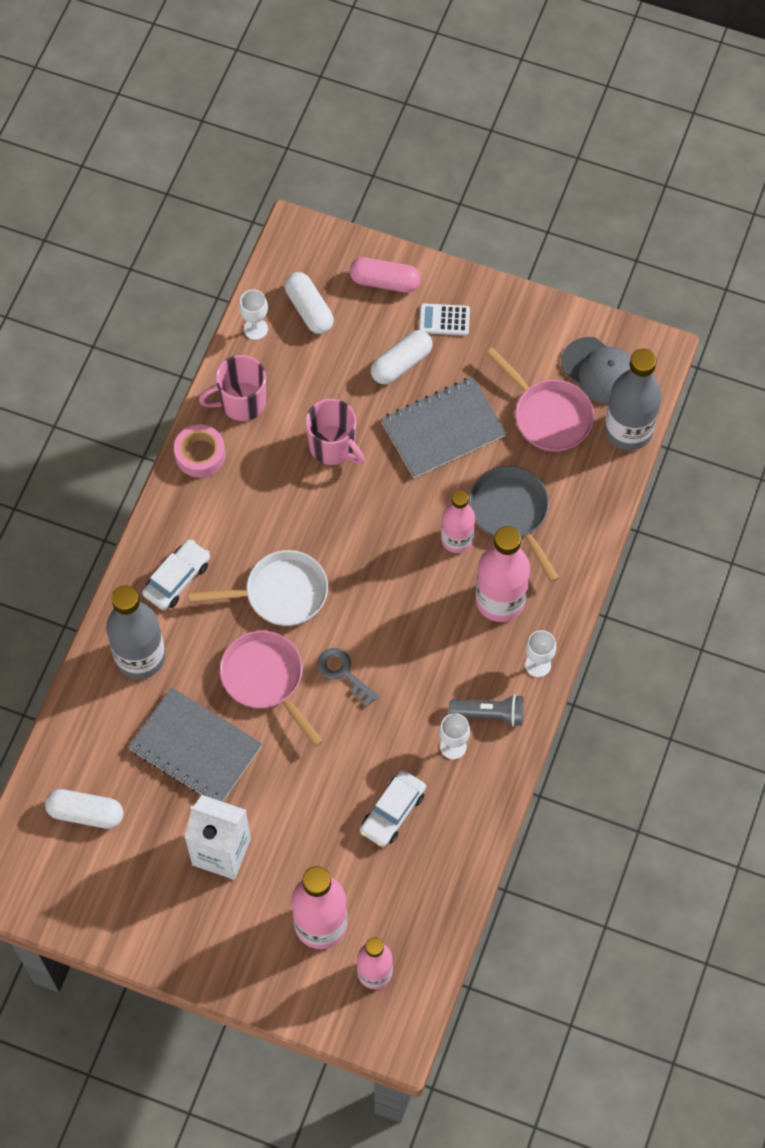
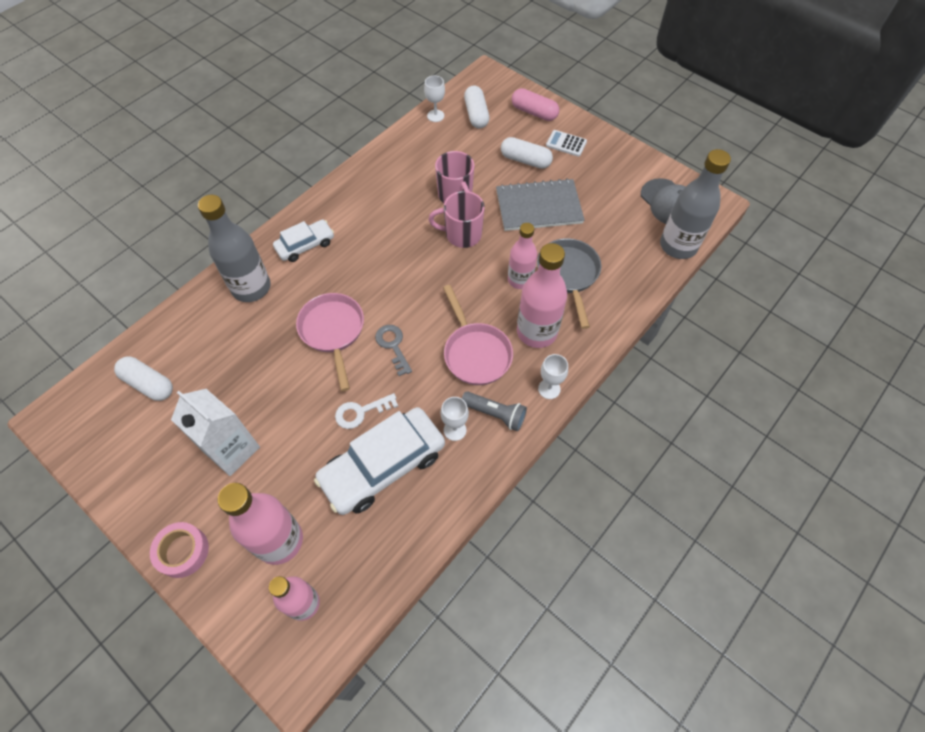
camera: 20 degrees right, 5 degrees down
(195, 748) = (255, 363): grey notebook -> none
(200, 454) = (362, 175): pink tape -> pink tape (183, 551)
(241, 402) = (405, 153): pink mug -> pink mug (462, 235)
(280, 593) = (373, 276): white pan -> none
(342, 762) = (361, 412): none -> white key
(392, 812) = (383, 466): white car -> white car, size x1.79
(401, 363) = (525, 160): white capsule -> white capsule turned 45 degrees clockwise
(549, 416) = (620, 220): pink pan -> pink pan (475, 353)

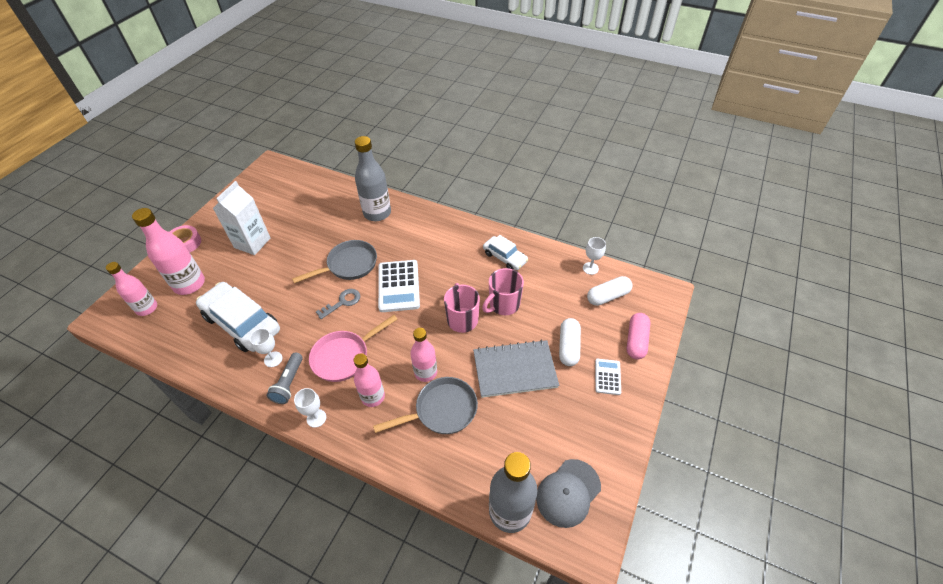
camera: 75 degrees right, 10 degrees down
(149, 384) = (296, 192): white capsule -> none
(305, 245) = (421, 228): white car -> white car (505, 257)
(333, 331) = (349, 265): pink pan -> grey pan
(361, 412) = (284, 299): white key -> none
(391, 284) = (398, 286): none -> white calculator
(536, 332) = (373, 397): pink bottle -> pink bottle, size x0.65
(539, 207) = (514, 370): grey notebook -> grey notebook turned 75 degrees counterclockwise

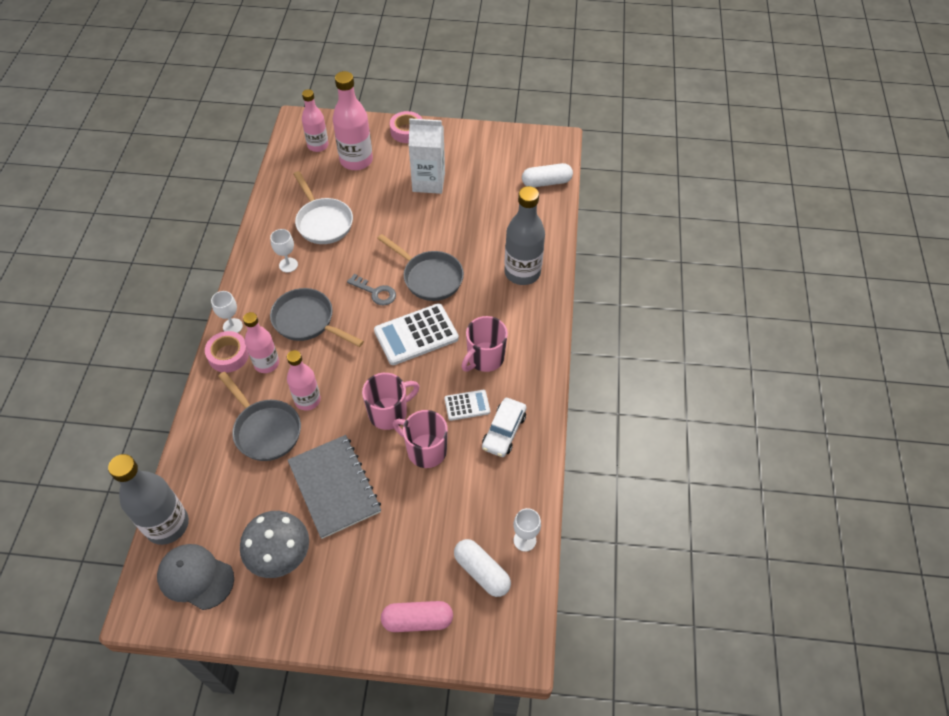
camera: 70 degrees right, 5 degrees up
(242, 323) = (323, 222): white car -> white pan
(289, 383) = (264, 289): grey flashlight -> none
(344, 356) = (307, 321): pink pan -> grey pan
(347, 427) = (228, 355): none -> pink tape
(440, 252) = (484, 358): none -> pink mug
(565, 420) = (280, 556): none -> grey mushroom
(568, 347) = (383, 539): white capsule -> white capsule (546, 182)
(607, 377) = (352, 593): white calculator -> white calculator (467, 405)

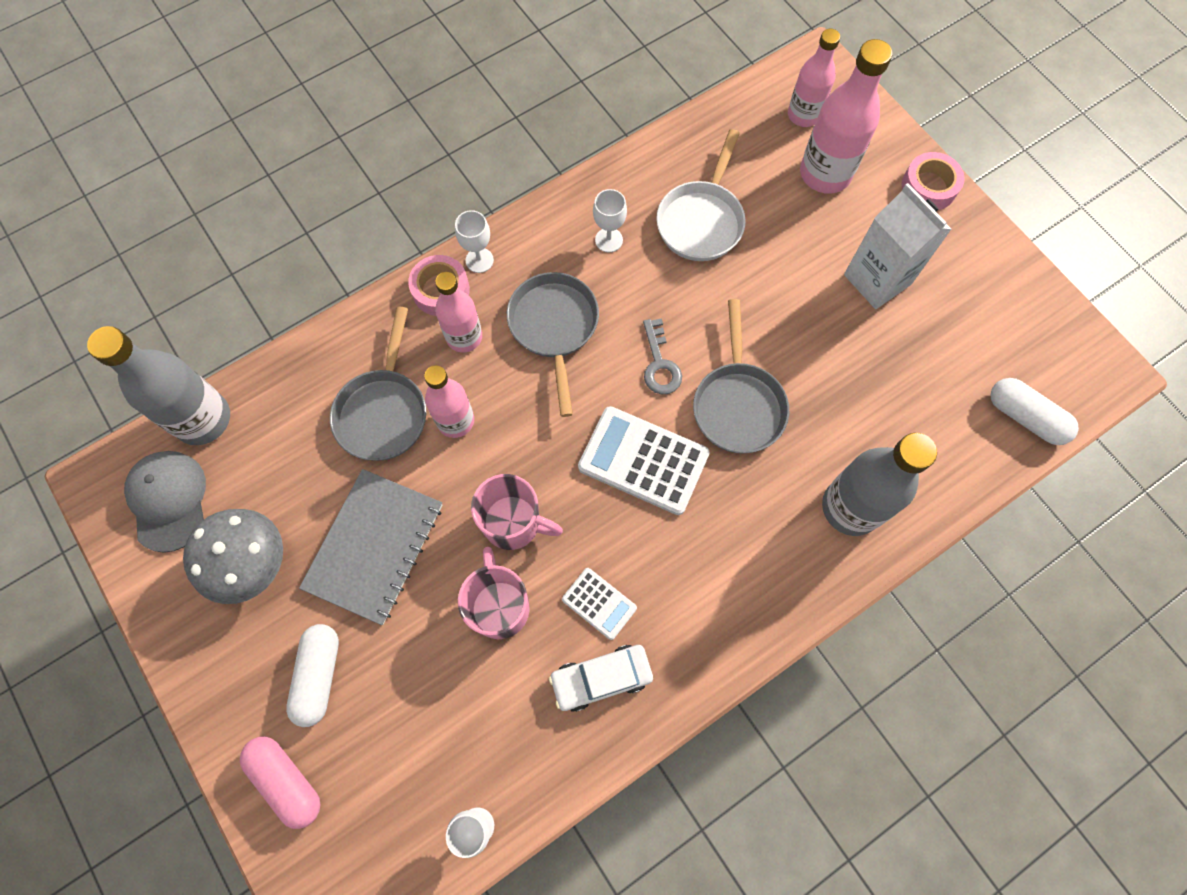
camera: 50 degrees right, 15 degrees up
(482, 572) = (398, 806): white capsule -> white capsule (319, 675)
(484, 358) = (682, 569): pink mug -> none

